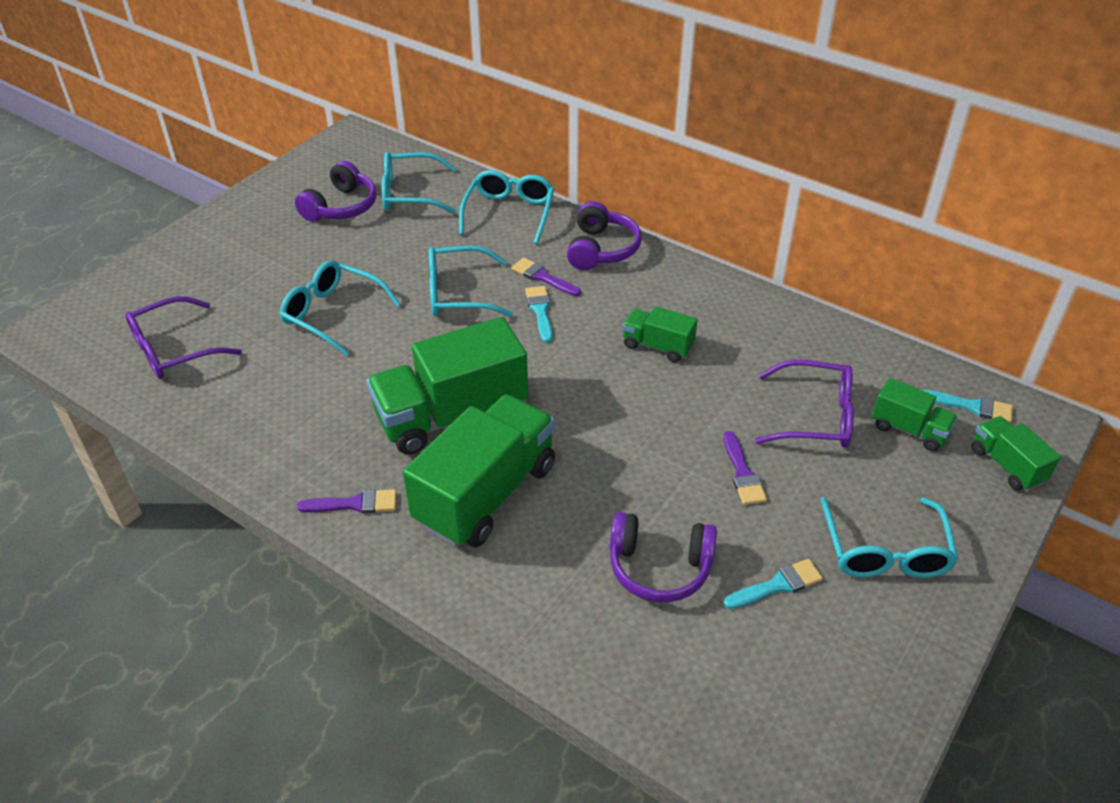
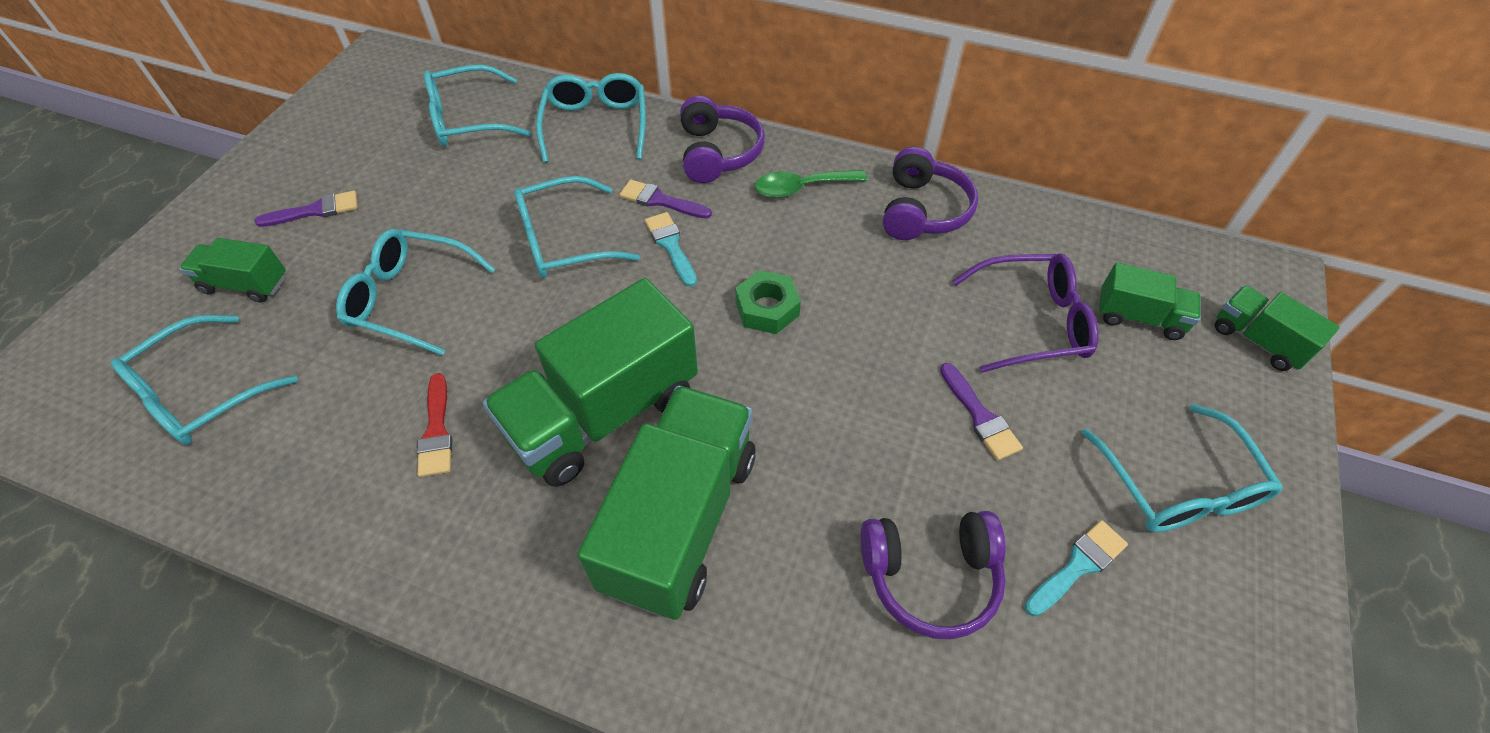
camera: 15 degrees left, 10 degrees up
(174, 349) = (200, 393): purple glasses -> turquoise glasses
(329, 404) = (436, 431): none -> red brush
(341, 207) = (385, 150): purple headphones -> purple headphones (922, 210)
(355, 504) = (510, 577): purple brush -> purple brush (315, 210)
(601, 368) = (767, 308): none -> green nut
(657, 346) = (823, 266): green truck -> green truck (245, 284)
(661, 286) = (801, 188): none -> green spoon
(971, 406) = (1191, 274): turquoise brush -> none

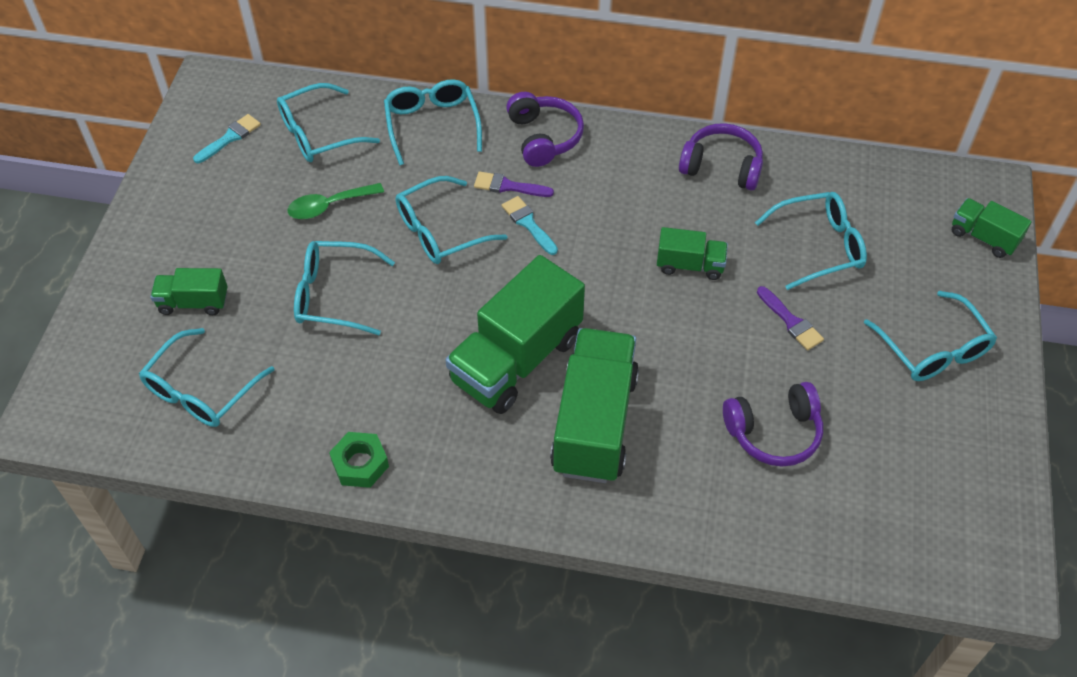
camera: 10 degrees left, 0 degrees up
(315, 210) = (222, 233): purple brush -> none
(436, 431) = (396, 391): red brush -> none
(767, 308) = (617, 264): green nut -> green nut (360, 464)
(801, 188) = (620, 160): green spoon -> green spoon (328, 206)
(922, 210) = (721, 167): purple headphones -> purple headphones turned 75 degrees counterclockwise
(1032, 322) = (819, 246): purple glasses -> turquoise glasses
(1078, 566) = (870, 410): turquoise brush -> turquoise brush (230, 138)
(1139, 317) = (897, 231): green truck -> green truck (690, 265)

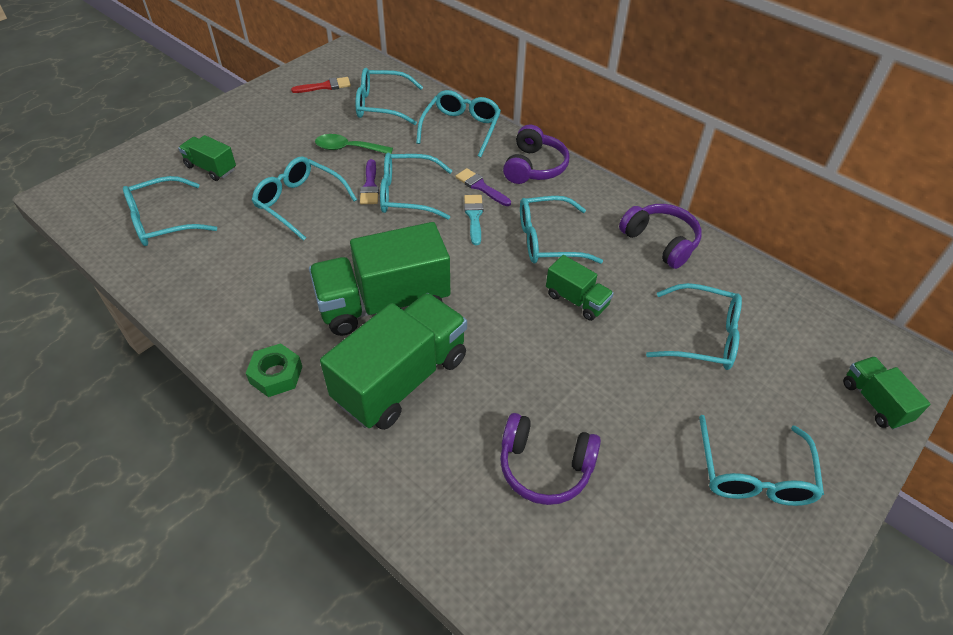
camera: 30 degrees right, 5 degrees down
(230, 138) = (325, 86): turquoise brush -> red brush
(360, 464) = (211, 319): green nut -> green nut (276, 375)
(618, 215) = (548, 240): none -> turquoise glasses
(791, 321) = (631, 384): purple brush -> purple brush (370, 186)

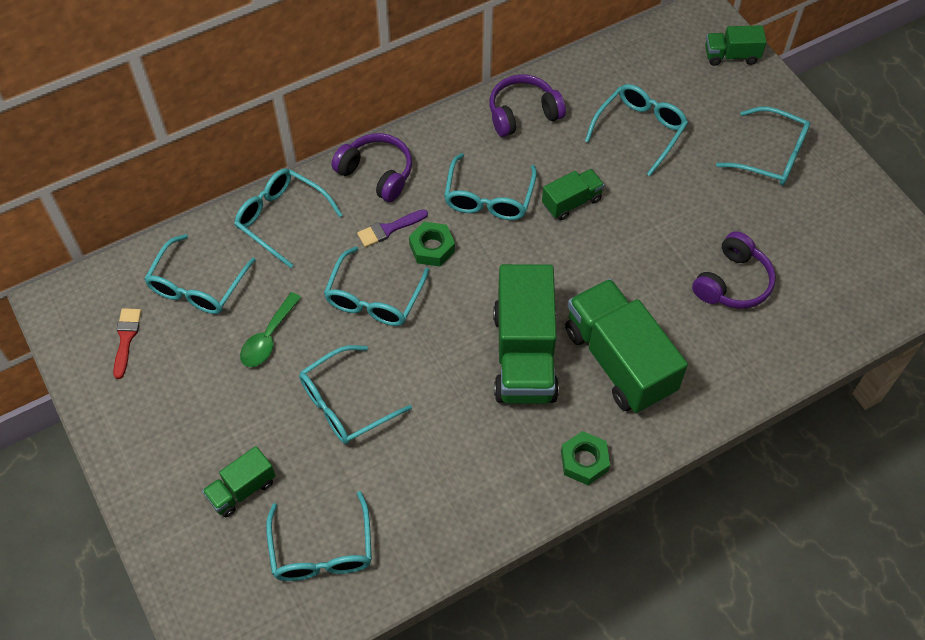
camera: 70 degrees left, 10 degrees up
(370, 186) = (345, 330): purple brush -> none
(474, 216) = (432, 248): turquoise brush -> green nut

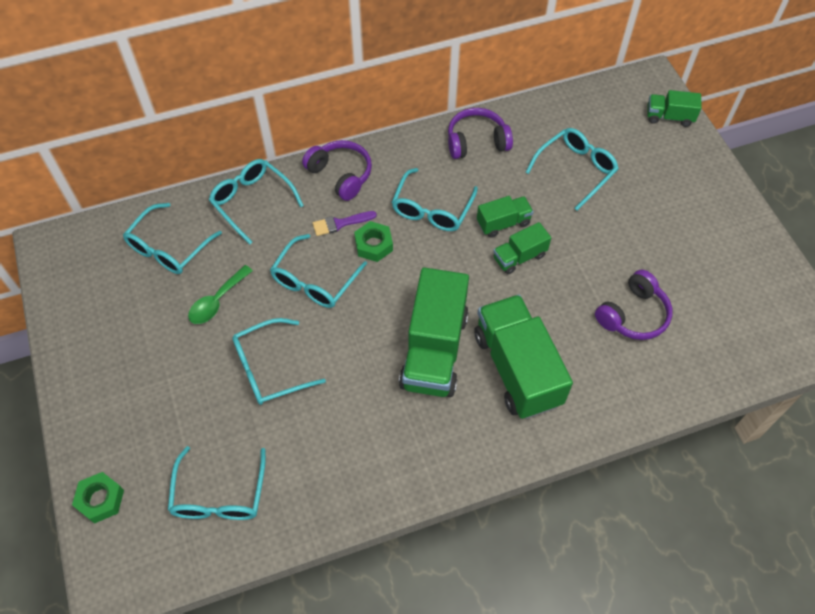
camera: 10 degrees right, 0 degrees up
(126, 338) = (99, 283): red brush -> none
(242, 489) = (164, 429): green truck -> green truck (519, 257)
(584, 461) = (467, 454): green nut -> green nut (100, 499)
(771, 155) = (689, 208): turquoise glasses -> none

